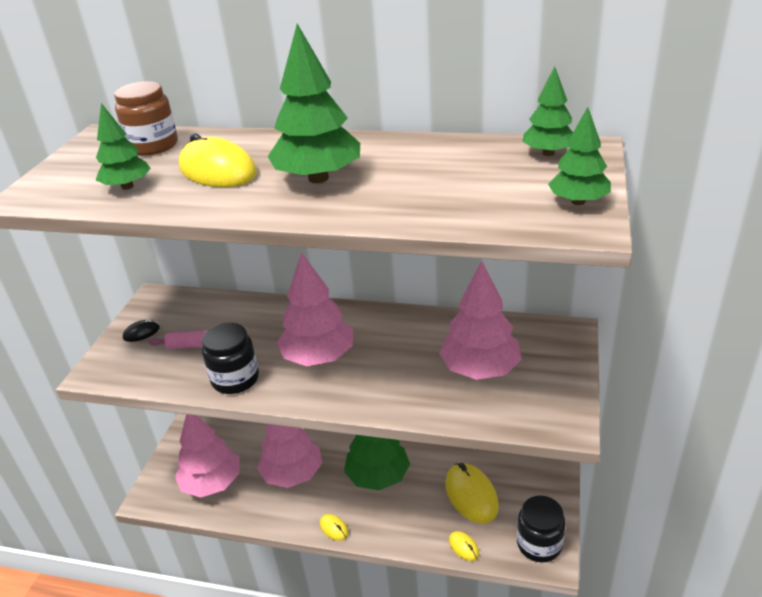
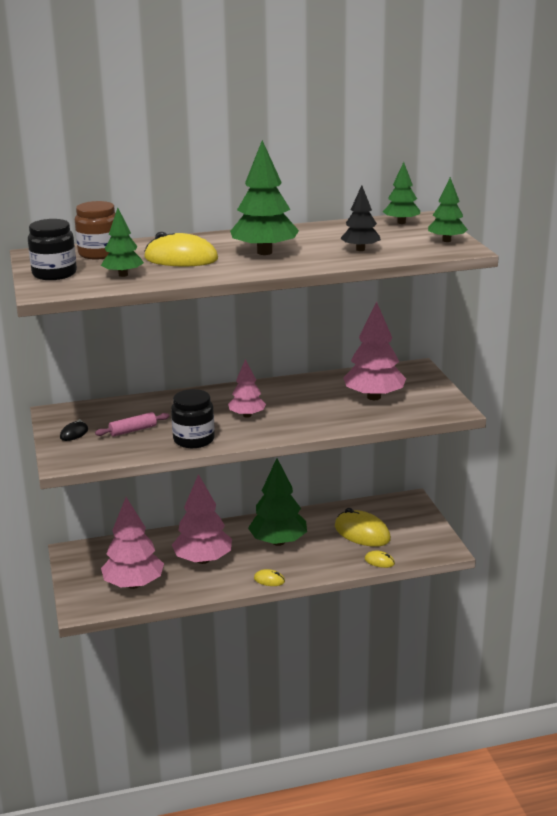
camera: 30 degrees left, 10 degrees down
(318, 357) = (247, 415): pink tree -> pink tree, size x0.59
(440, 196) = (360, 249): none -> black tree
(539, 544) = (432, 544): black jar -> black jar (54, 274)

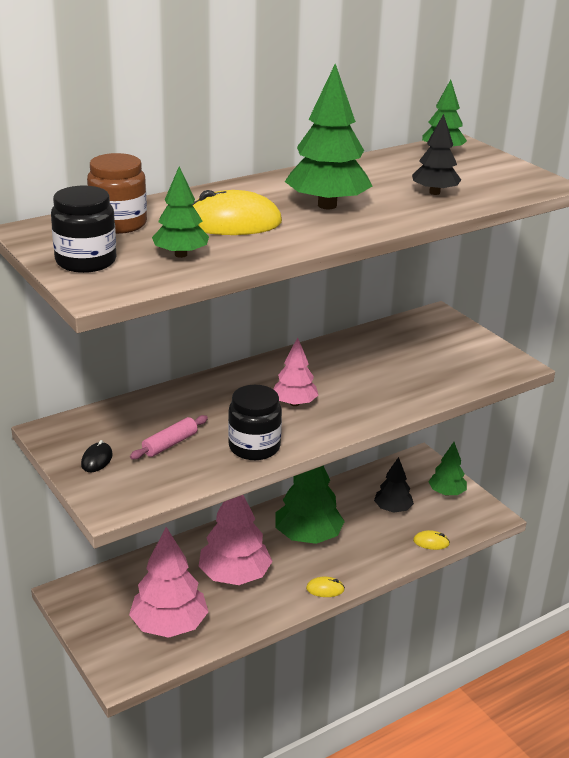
camera: 20 degrees left, 5 degrees up
(362, 533) = (392, 509): yellow mouse -> black tree
(374, 397) = (420, 359): pink tree -> none
(446, 240) = (516, 173): green tree -> green tree (446, 493)

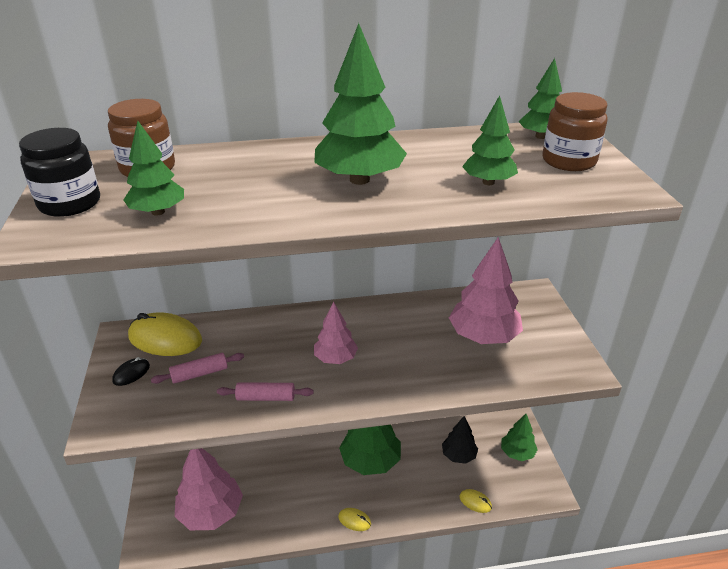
camera: 25 degrees right, 5 degrees up
(232, 223) = (247, 185): yellow mouse -> yellow mouse (165, 339)
(234, 576) = (289, 481): pink tree -> pink tree (483, 336)
(254, 447) = (266, 397): black jar -> pink rolling pin
(434, 192) = (488, 182): black tree -> green tree
(482, 168) = (568, 161): none -> brown jar

